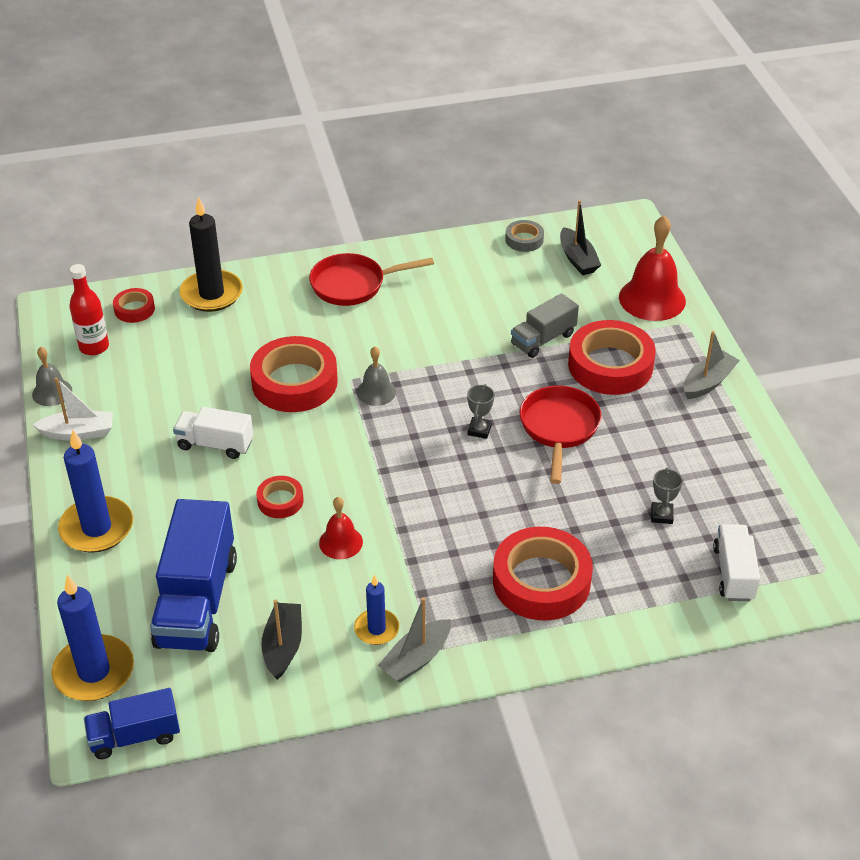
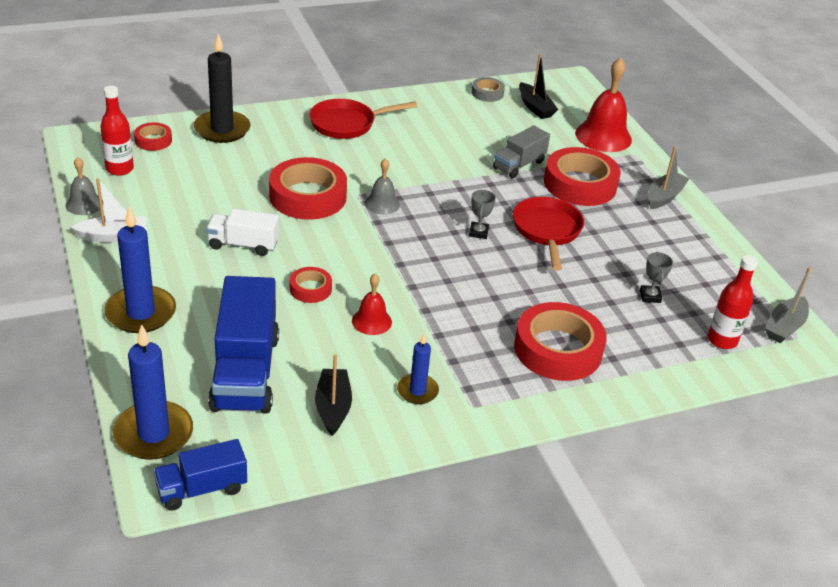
camera: 10 degrees left, 5 degrees down
(416, 658) = (459, 414): grey boat -> grey boat (784, 327)
(733, 573) = (722, 340): white truck -> red bottle

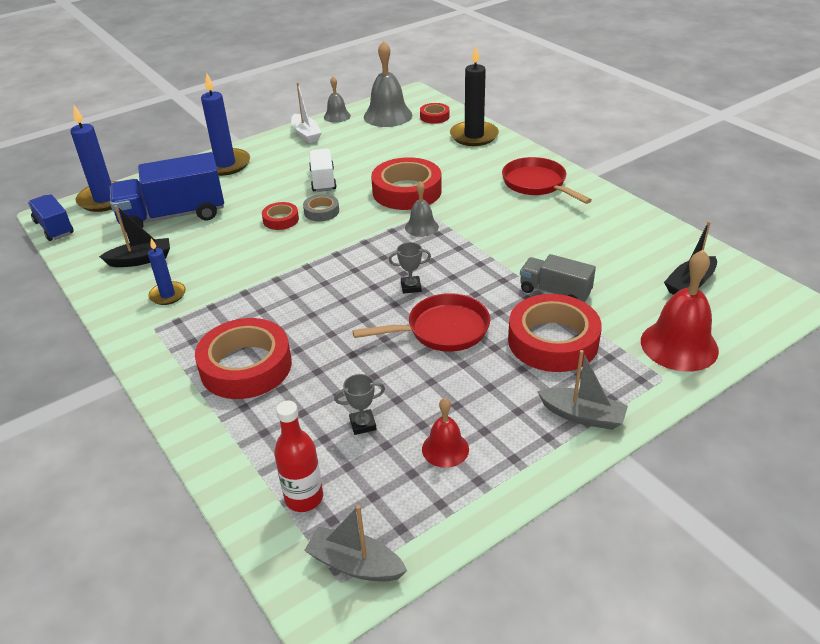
camera: 80 degrees right, 0 degrees up
(119, 169) = (388, 115): red bottle -> grey bell
(371, 321) = (250, 255): red bell -> red bell (445, 449)
(487, 93) = (683, 247): grey tape -> grey tape (321, 211)

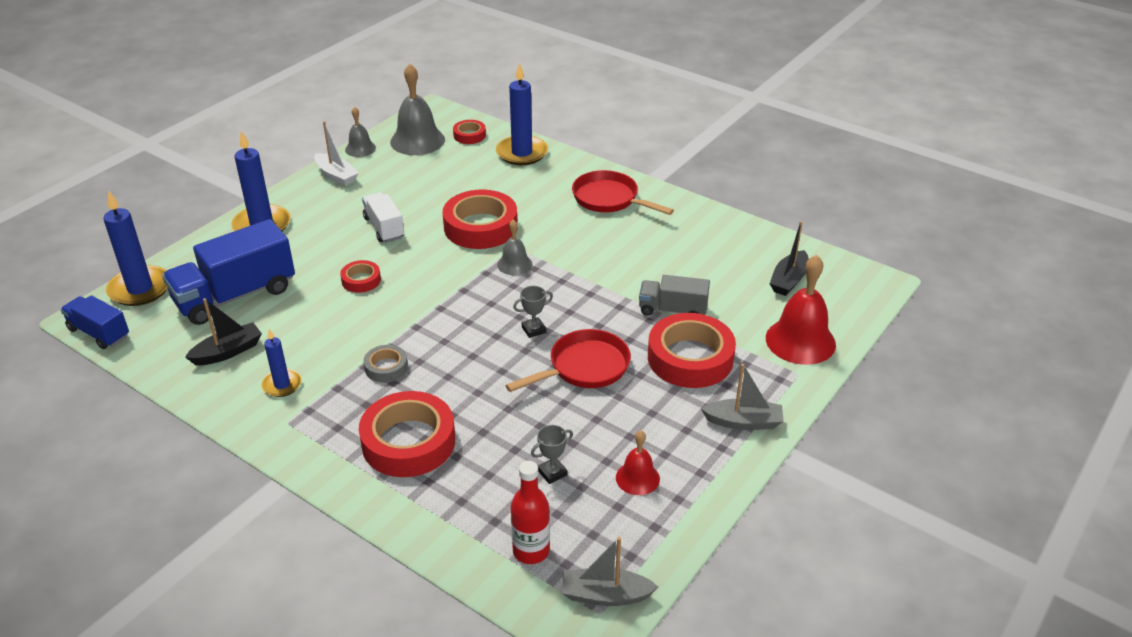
camera: 20 degrees left, 0 degrees up
(321, 211) = (401, 264): grey tape -> grey tape (386, 367)
(474, 136) = (522, 153): black candle -> blue candle

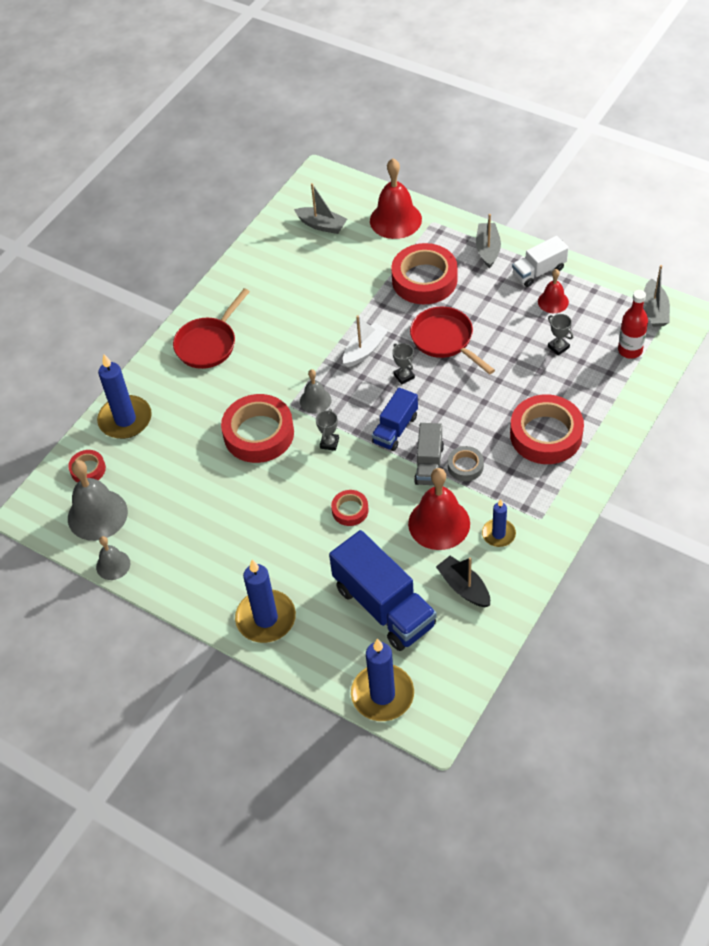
camera: 90 degrees left, 15 degrees up
(99, 333) = (453, 705): blue truck -> blue truck (395, 429)
(317, 340) = (439, 523): none -> red bell
(336, 175) = (169, 574): white boat -> white boat (365, 350)
(384, 228) = (265, 510): white truck -> white truck (539, 271)
(453, 271) = (329, 443): none -> grey trophy
(672, 310) = (367, 292): grey truck -> grey truck (429, 464)
(789, 280) = (322, 225): black boat -> grey boat

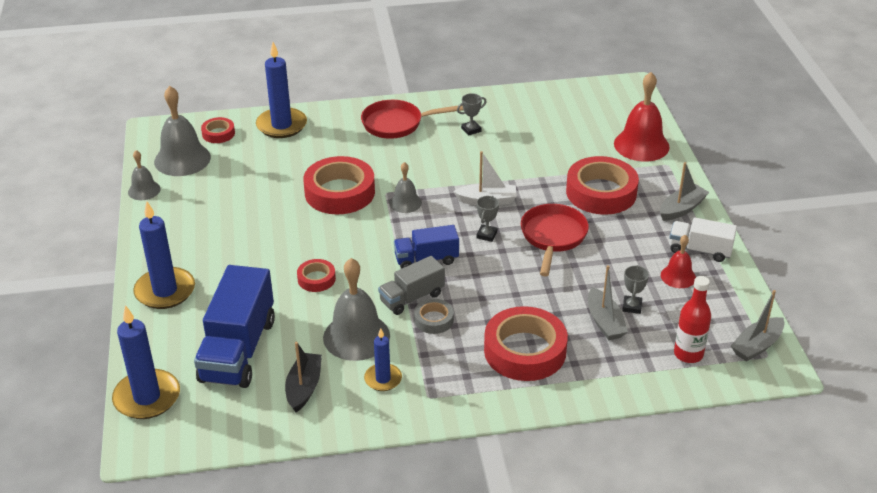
camera: 45 degrees right, 15 degrees down
(322, 225) = (583, 113): grey boat -> grey boat (604, 322)
(329, 443) = (371, 232): grey trophy -> grey trophy (471, 130)
(439, 523) = (356, 336): red bell -> grey bell

